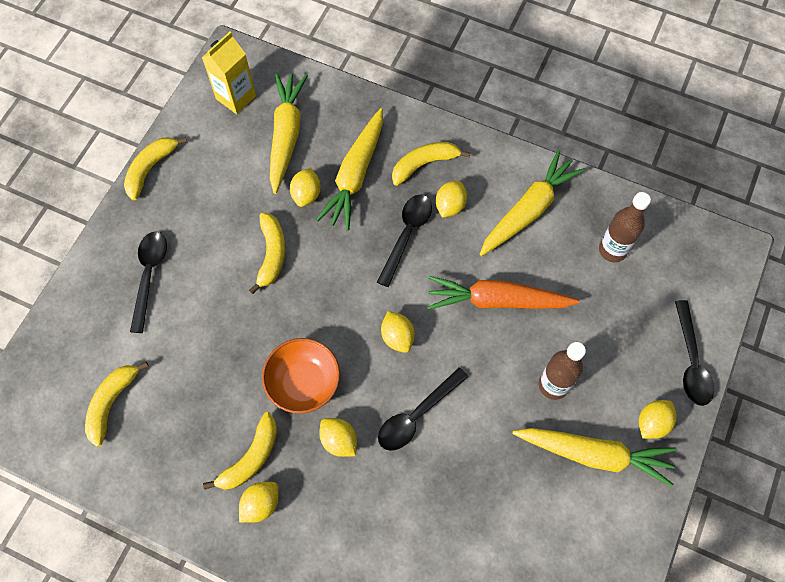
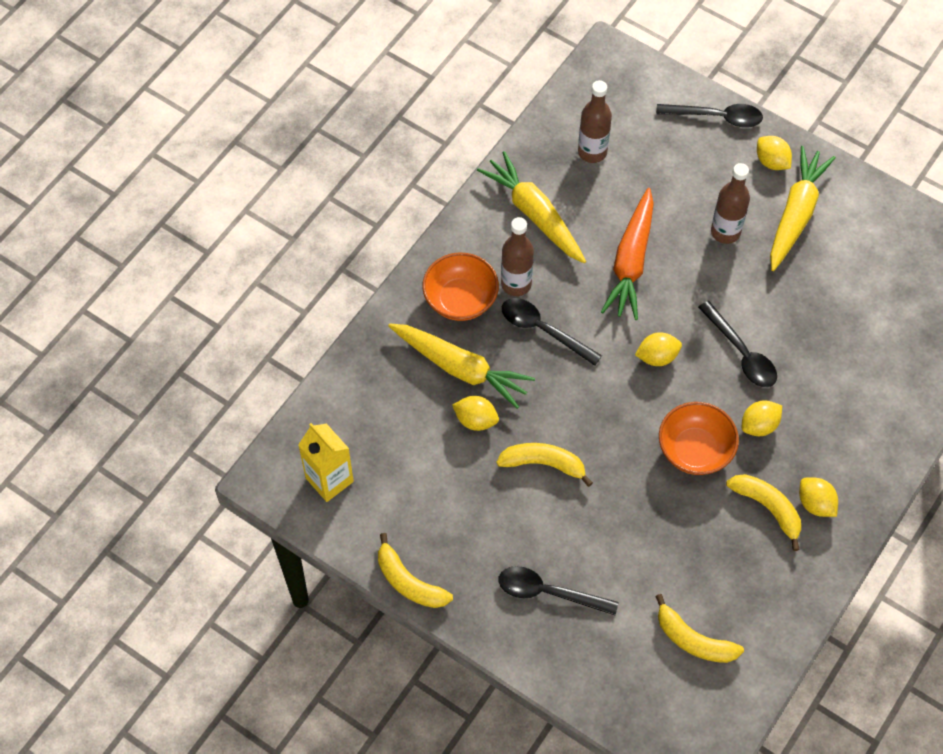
camera: 80 degrees left, 5 degrees down
(286, 135) = (393, 431): yellow carrot -> none
(424, 164) = (460, 299): yellow banana -> orange bowl
(450, 206) = (516, 284): yellow lemon -> brown bottle

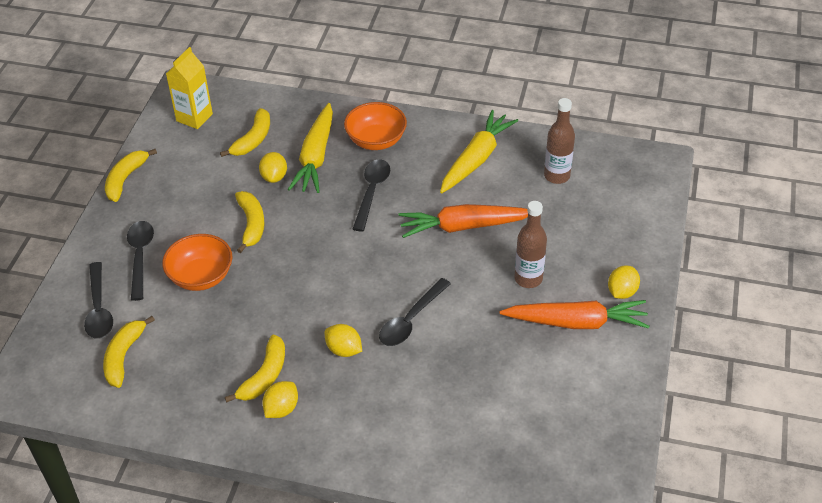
camera: 70 degrees right, 15 degrees down
(401, 425) = (253, 139): none -> yellow banana
(516, 284) = (406, 166): brown bottle -> none
(657, 357) = (380, 266): yellow lemon -> none
(695, 450) = (301, 313): orange bowl -> orange bowl (201, 276)
(716, 117) = (644, 243): black spoon -> black spoon (99, 309)
(796, 213) = (576, 322): yellow carrot -> orange carrot

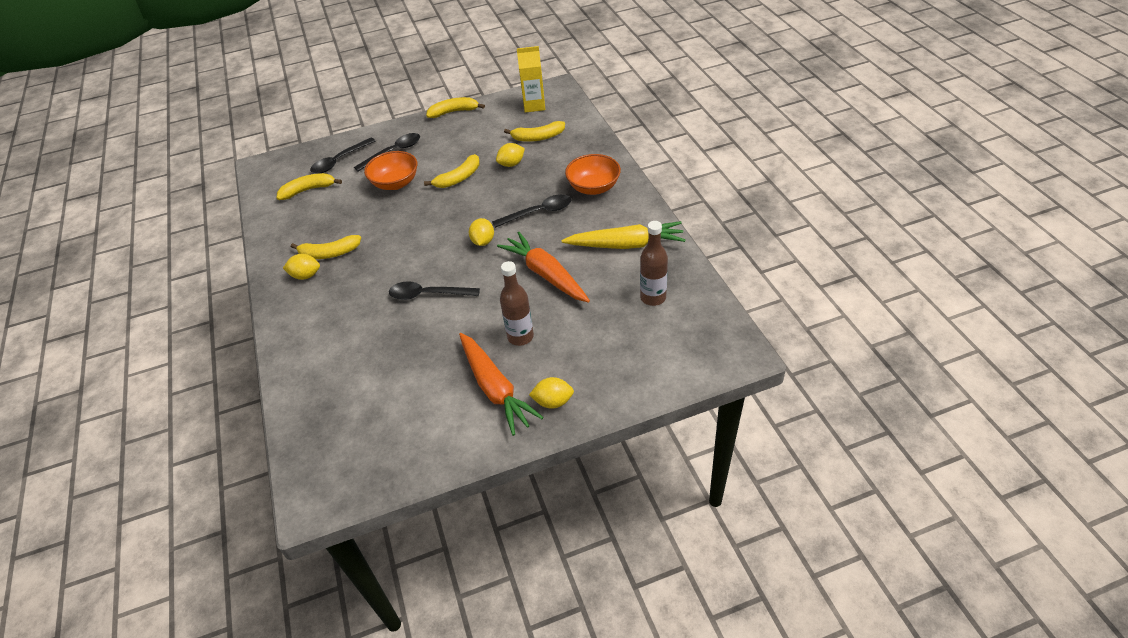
camera: 60 degrees right, 0 degrees up
(316, 157) = (548, 170): yellow carrot -> none
(344, 350) = (376, 277): yellow lemon -> yellow lemon (483, 241)

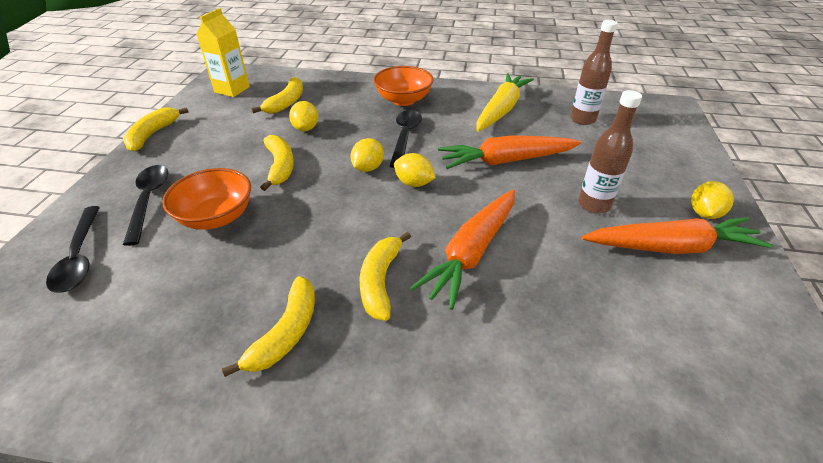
camera: 65 degrees left, 5 degrees down
(306, 275) = (309, 381): yellow lemon -> yellow lemon (368, 168)
(308, 190) = (93, 315): yellow banana -> yellow banana (380, 281)
(428, 294) = (471, 253): black spoon -> orange carrot

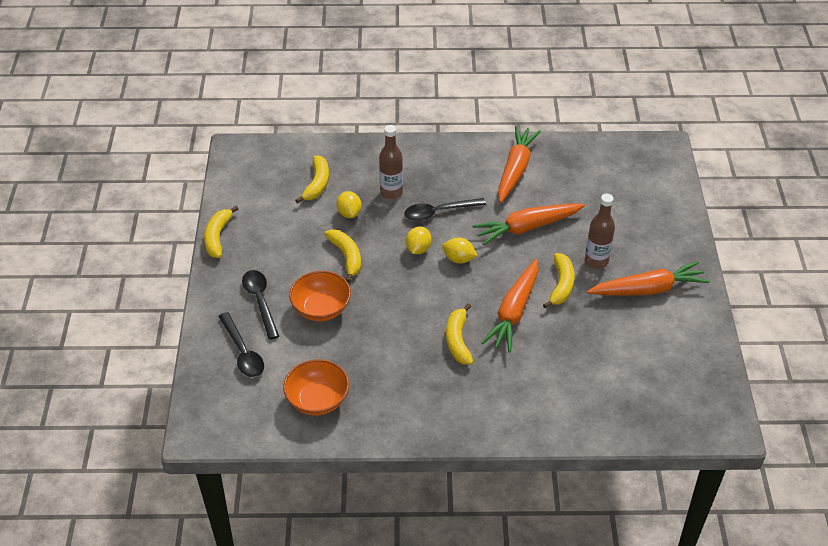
camera: 10 degrees left, 5 degrees up
(232, 89) = (256, 173): yellow carton -> none
(286, 333) = (411, 380): yellow banana -> yellow banana (561, 285)
(403, 100) = (424, 167): orange bowl -> orange bowl (317, 400)
(405, 137) = (439, 212): black spoon -> black spoon turned 105 degrees counterclockwise
(501, 110) = (515, 169): yellow carrot -> orange carrot
(582, 119) = (587, 173): brown bottle -> brown bottle (391, 192)
(704, 213) = (674, 258): yellow lemon -> none

